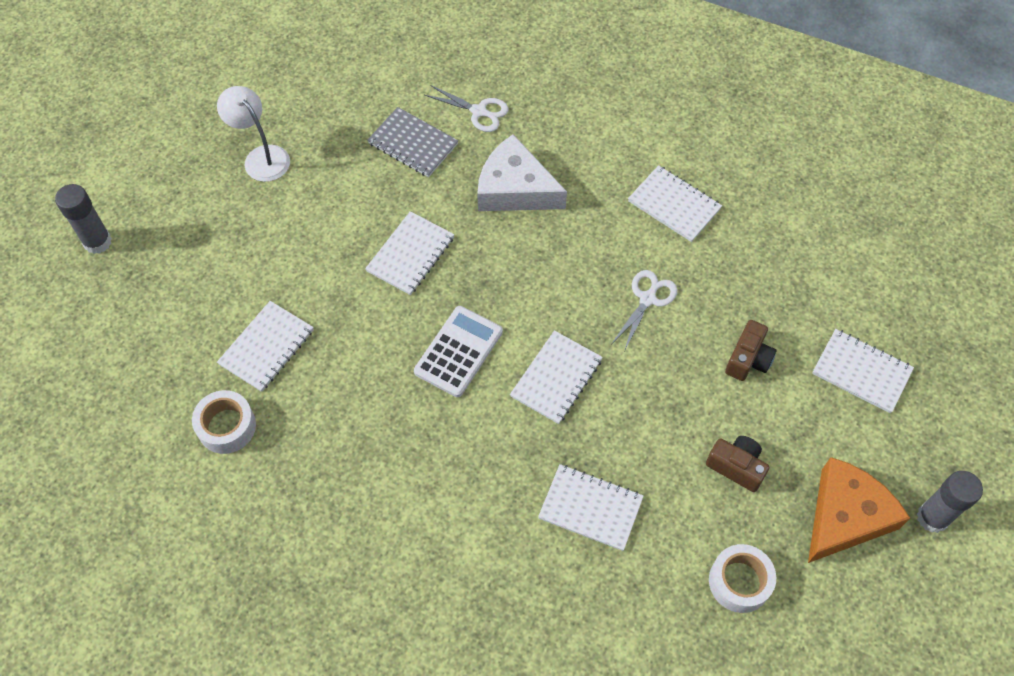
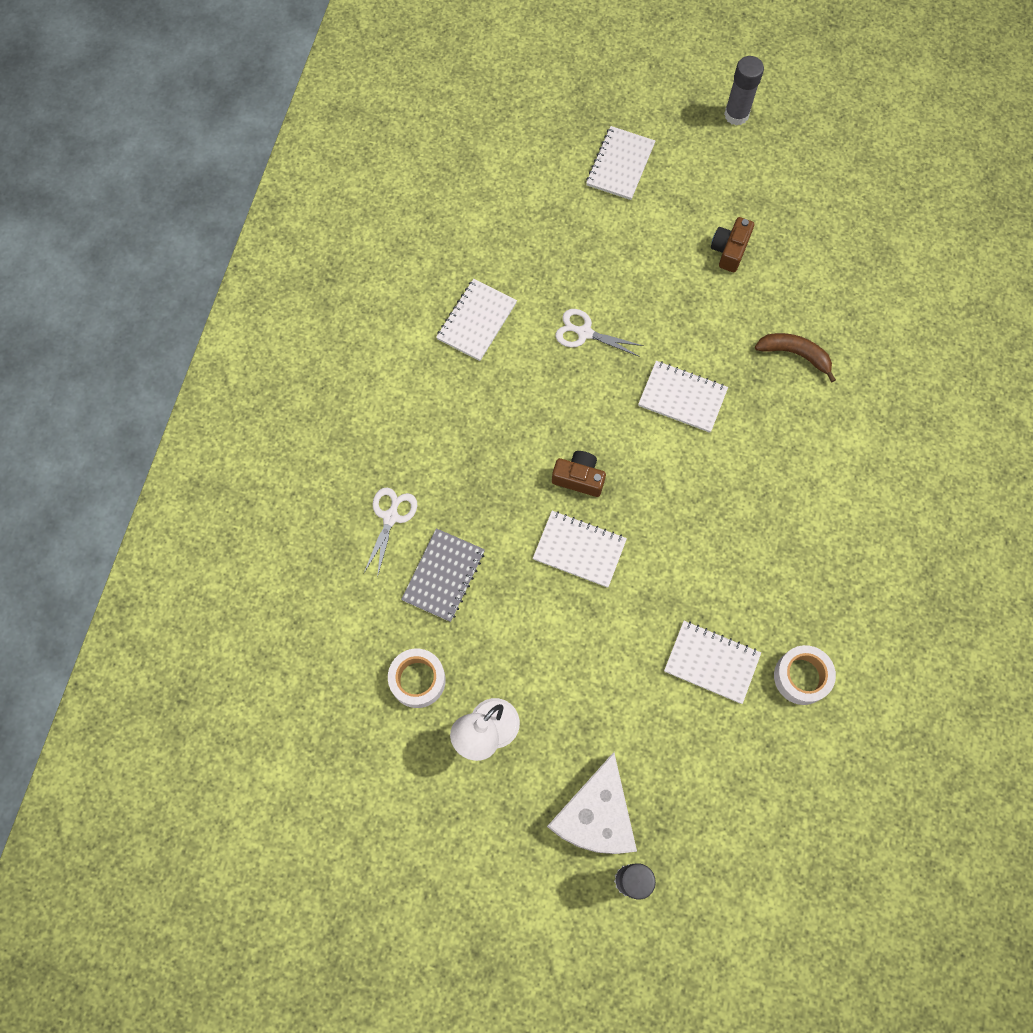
camera: 100 degrees left, 10 degrees up
(458, 351) = (675, 485): white calculator -> none
(515, 189) = (483, 466): white cheese -> white cheese (596, 815)
(590, 508) = (795, 354): white notebook -> brown banana
(739, 582) = (825, 241): white tape -> white tape (417, 680)
(748, 359) = (627, 248): brown camera -> brown camera (579, 478)
(845, 516) = (751, 172): orange cheese -> none

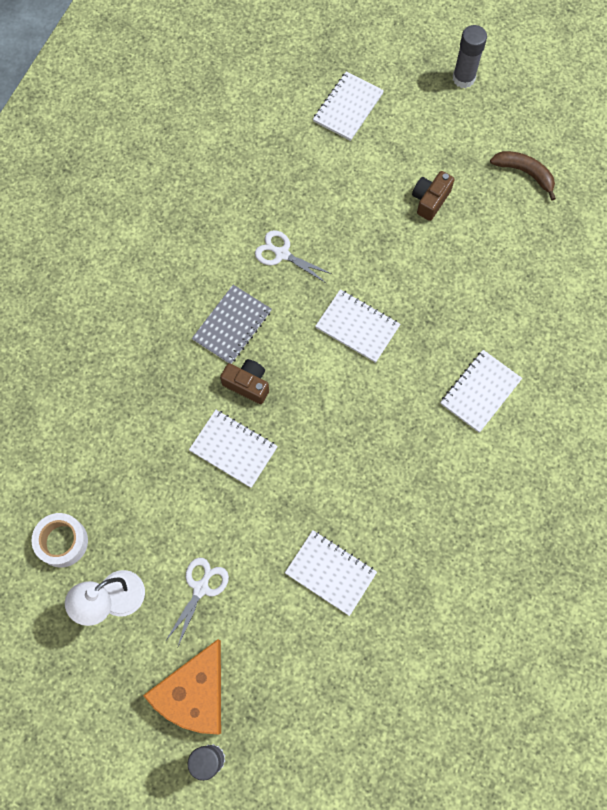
camera: 10 degrees right, 0 degrees up
(390, 517) = (71, 391): white scissors -> white scissors (201, 588)
(444, 576) = (107, 452): grey notebook -> grey notebook (232, 325)
(476, 321) = (187, 228): white notebook -> white notebook (480, 391)
(596, 815) = (194, 693): white cheese -> orange cheese
(795, 354) = (469, 304): brown banana -> brown banana (524, 173)
(801, 677) = (410, 601): white tape -> none

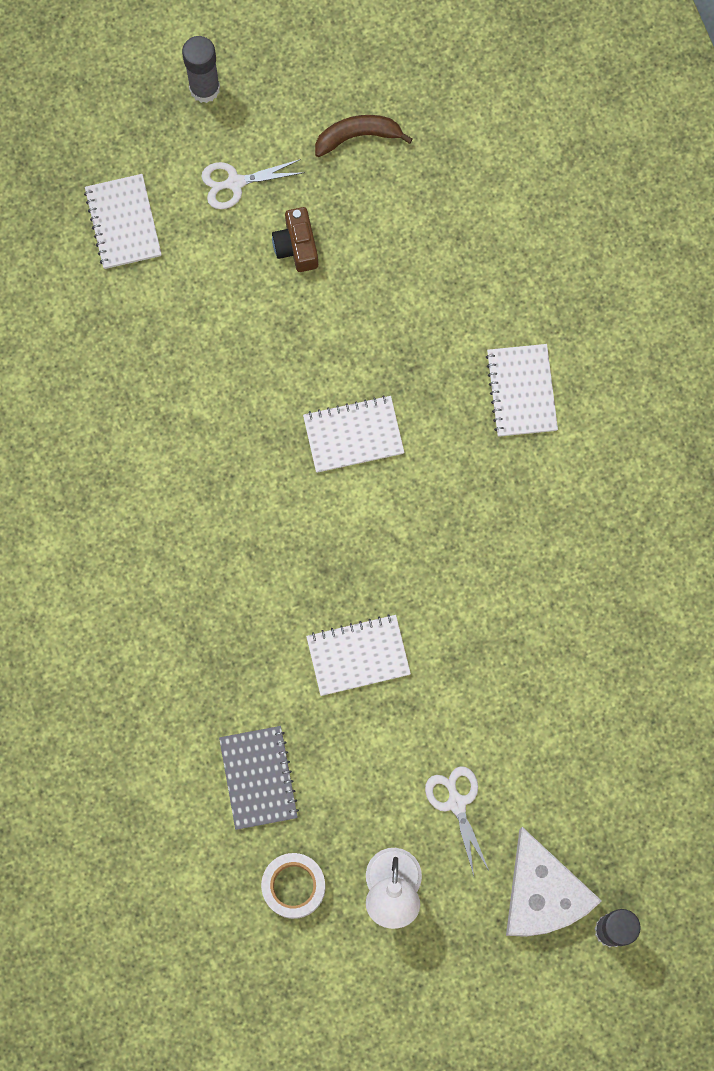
camera: 45 degrees left, 5 degrees up
(194, 693) = (542, 894): orange cheese -> white cheese
(232, 325) = (238, 544): grey notebook -> grey notebook (258, 778)
(247, 384) = (309, 585): brown camera -> none
(282, 254) = (212, 431): white scissors -> white scissors (235, 183)
(330, 572) = (552, 679): white notebook -> none

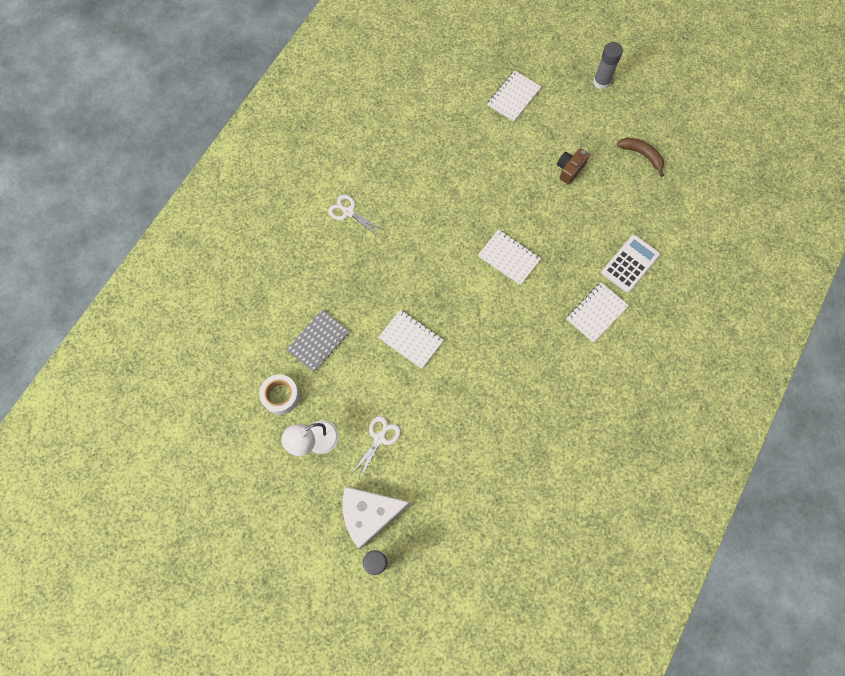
camera: 50 degrees right, 5 degrees down
(235, 183) = (573, 125): white scissors -> white scissors (348, 212)
(493, 290) = (630, 264): none -> white calculator
(542, 894) = (369, 514): white cheese -> white cheese turned 45 degrees clockwise

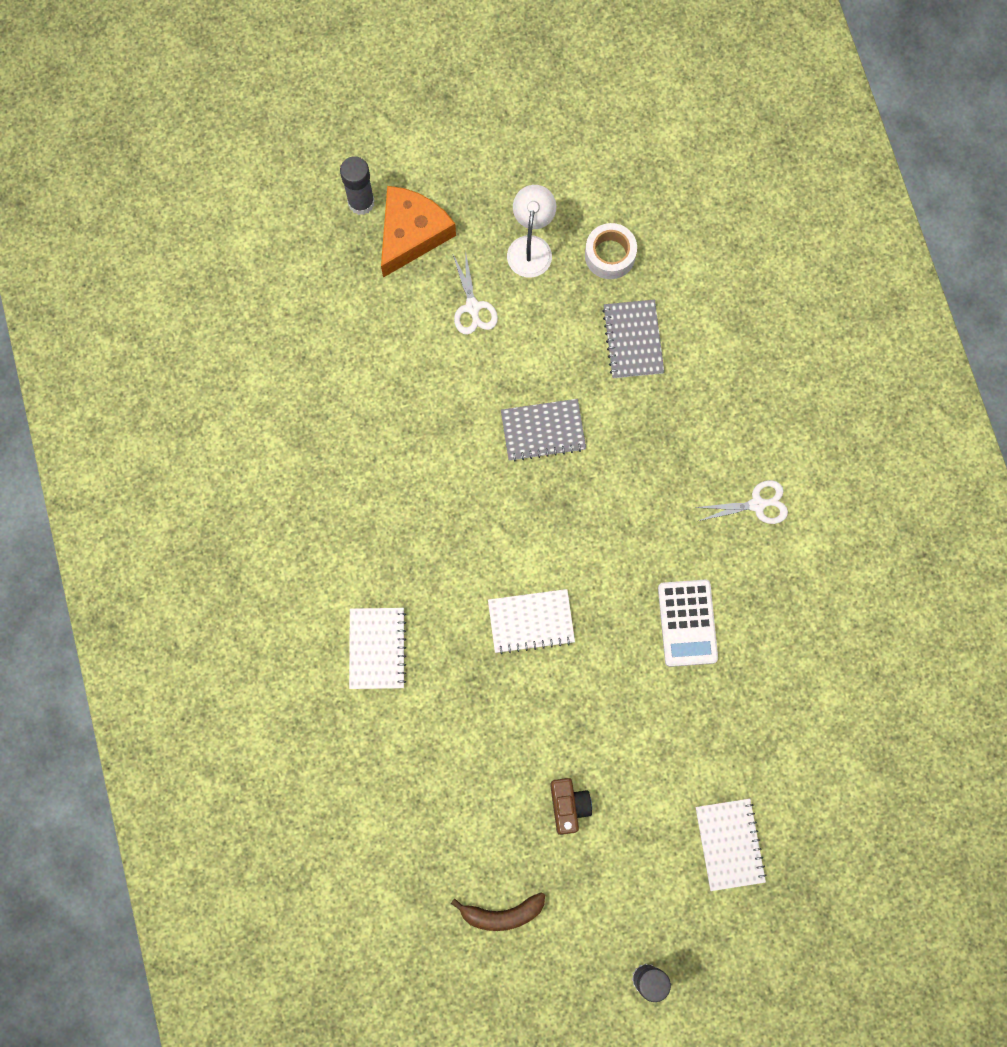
camera: 135 degrees right, 5 degrees up
(369, 514) = (411, 233): white cheese -> orange cheese
(411, 339) = (543, 431): white notebook -> grey notebook
(630, 264) = (391, 746): white calculator -> white calculator (687, 623)

